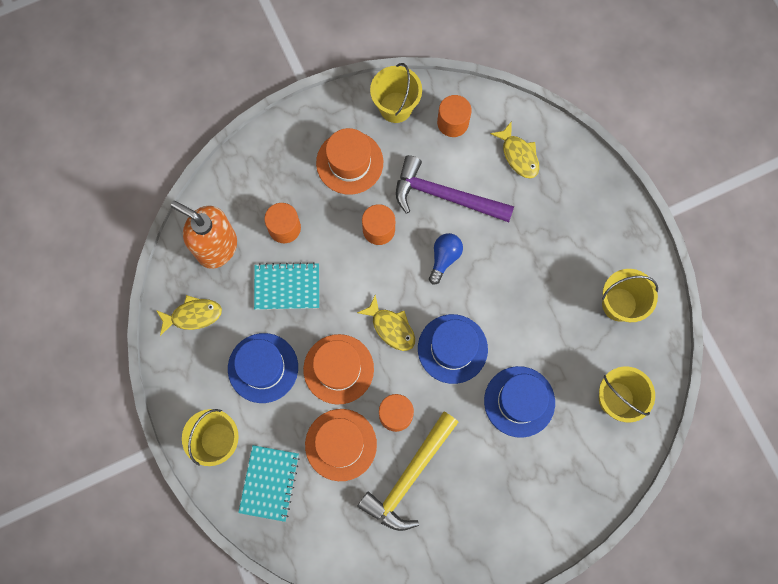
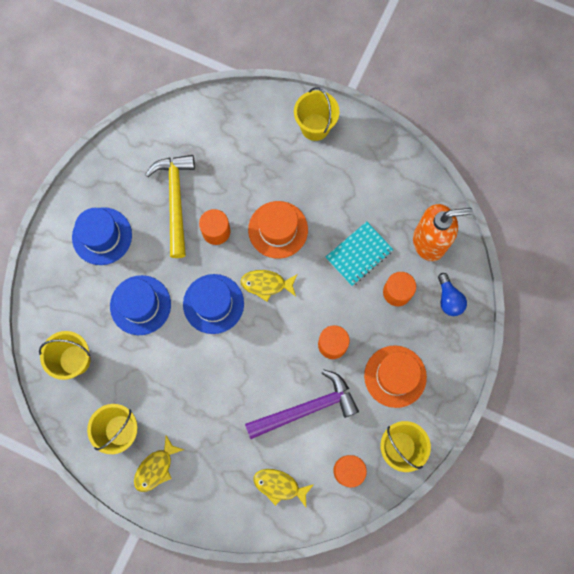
camera: 140 degrees right, 0 degrees up
(193, 315) = (402, 186): yellow fish -> yellow fish (156, 468)
(263, 368) = (327, 191): blue hat -> blue hat (102, 236)
(269, 483) = (261, 128): turquoise notebook -> none
(341, 444) = (236, 185): orange hat -> none
(444, 258) = (270, 362): blue light bulb -> blue light bulb (448, 299)

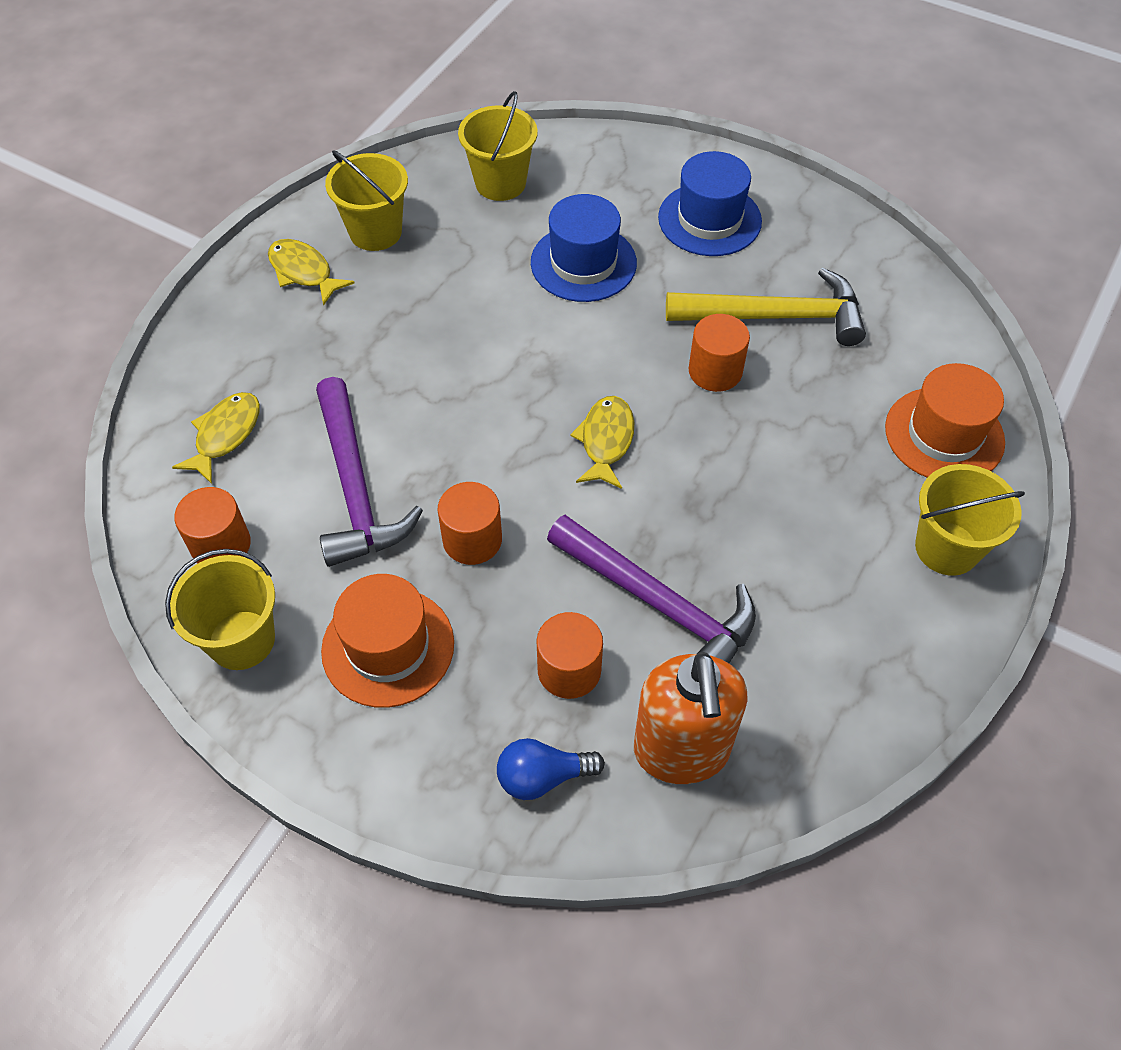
camera: 95 degrees right, 20 degrees down
(213, 304) = (575, 360): blue hat -> none
(278, 229) = (716, 467): orange hat -> orange hat (944, 435)
(359, 254) = (659, 604): turquoise notebook -> purple hammer

